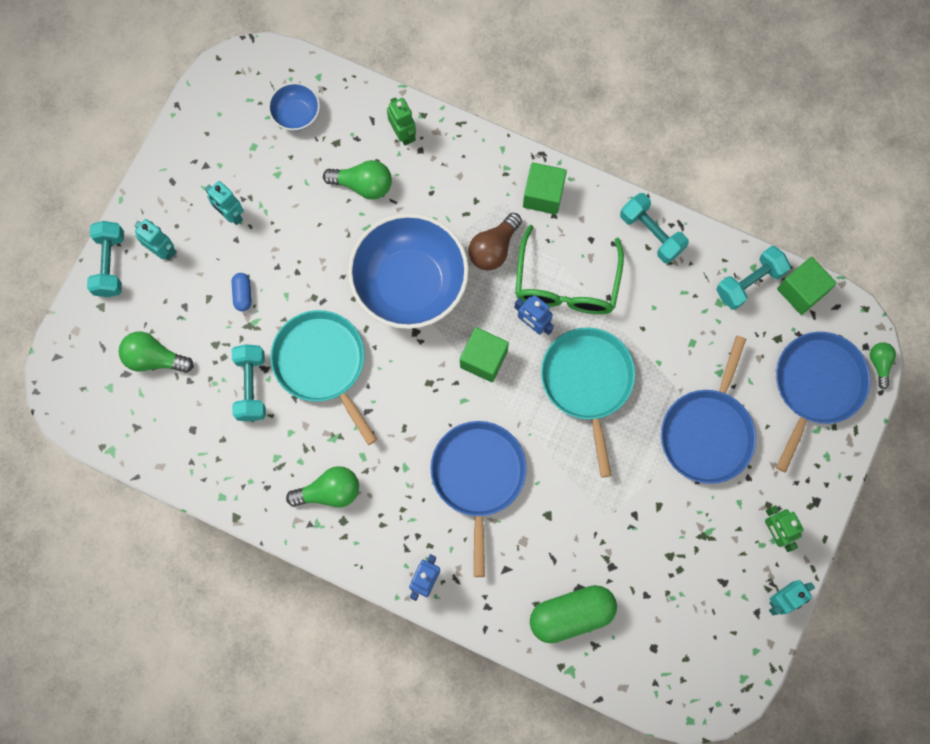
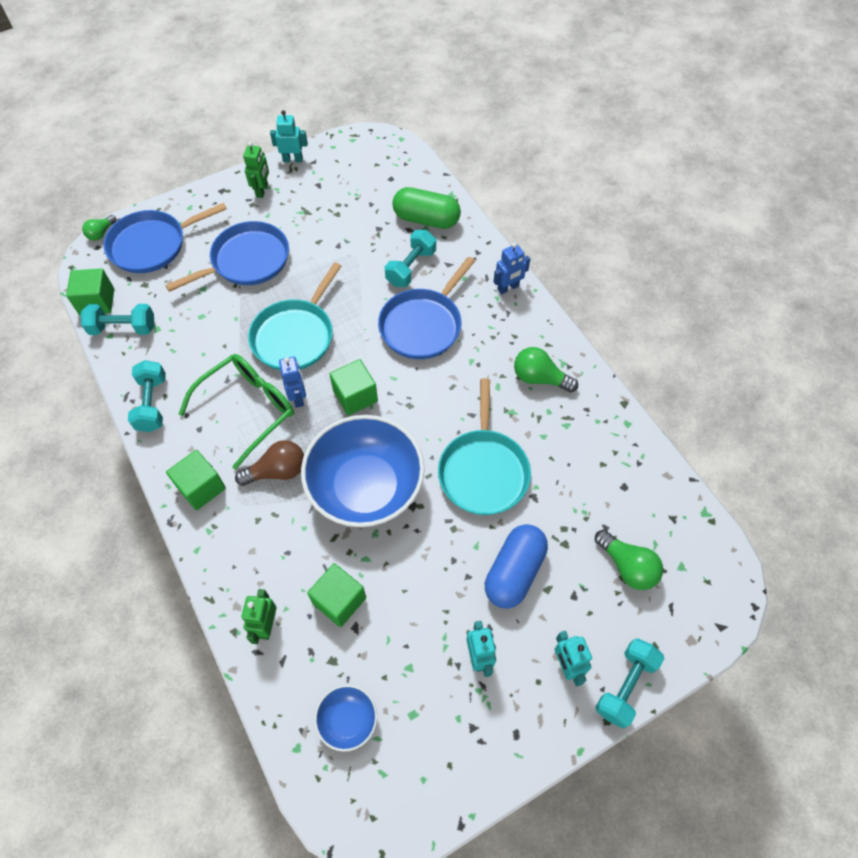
camera: 145 degrees left, 15 degrees down
(243, 294) = (514, 572): blue capsule -> blue capsule, size x2.12
(251, 386) = (554, 490): turquoise dumbbell -> turquoise dumbbell (411, 267)
(363, 185) = (339, 600): green light bulb -> green cube

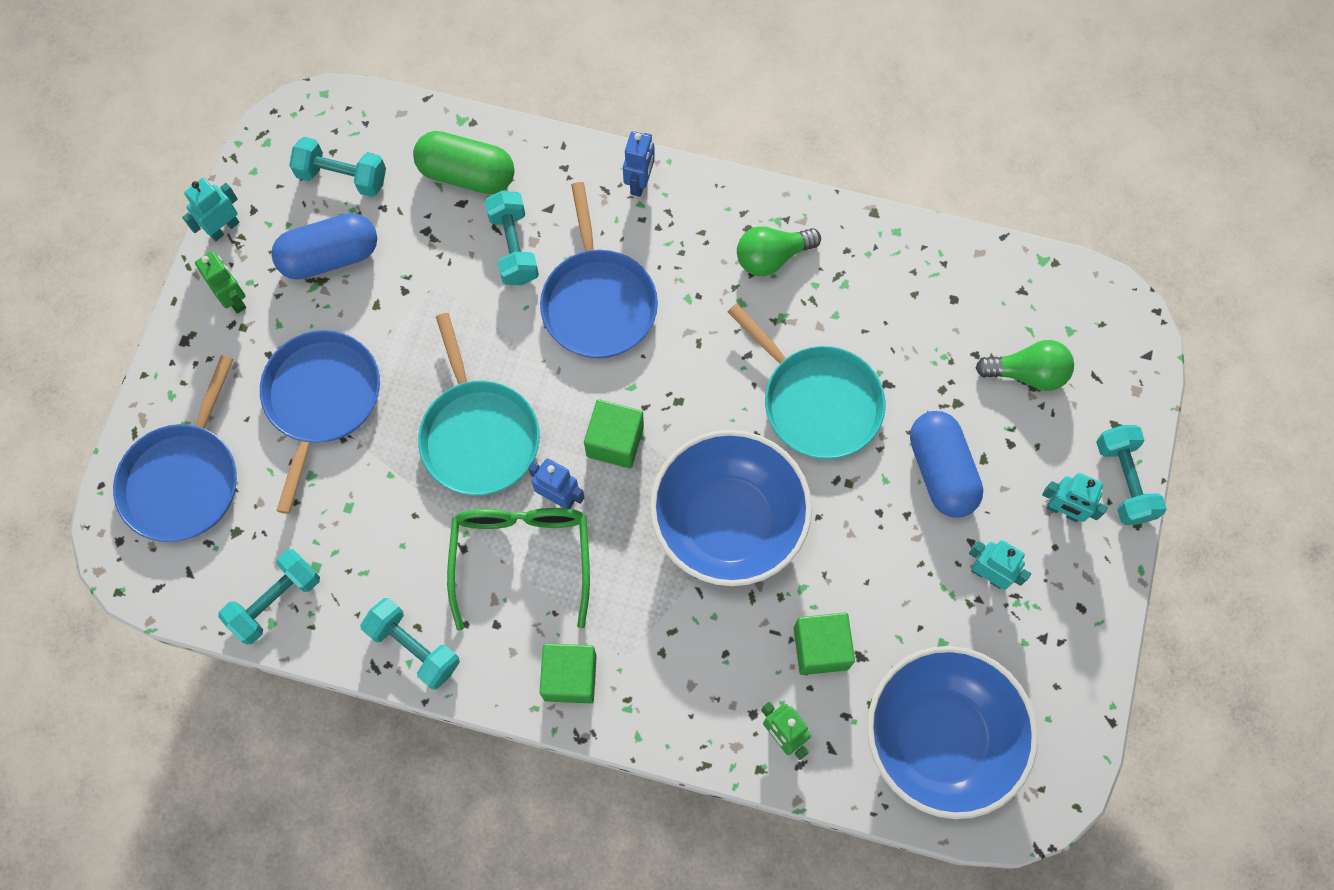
camera: 45 degrees left, 10 degrees up
(97, 302) = (205, 601): green cube -> none
(101, 233) = (101, 521): green light bulb -> none
(277, 471) = (626, 589): brown light bulb -> none
(323, 206) = (330, 257): none -> blue capsule
(348, 720) = (940, 737): blue bowl -> blue bowl, size x2.22
(368, 178) = (342, 177): none -> turquoise dumbbell
(426, 219) = (467, 174): green capsule -> green capsule turned 45 degrees clockwise

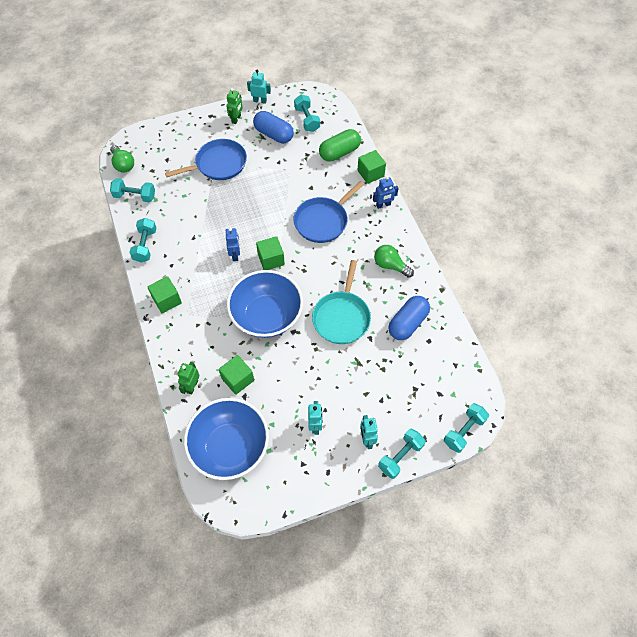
camera: 55 degrees right, 10 degrees down
(184, 479) = (161, 145): blue pan -> none
(467, 174) = (339, 152): green capsule -> green capsule turned 75 degrees clockwise
(478, 434) = (240, 216): turquoise pan -> none
(514, 247) = (323, 183): turquoise dumbbell -> turquoise dumbbell (464, 431)
(522, 556) = (203, 257): green glasses -> none
(555, 156) = (370, 173): none -> green cube
(941, 471) = (347, 380): blue capsule -> blue capsule (407, 323)
(1027, 373) = (419, 388): green light bulb -> green light bulb (123, 164)

